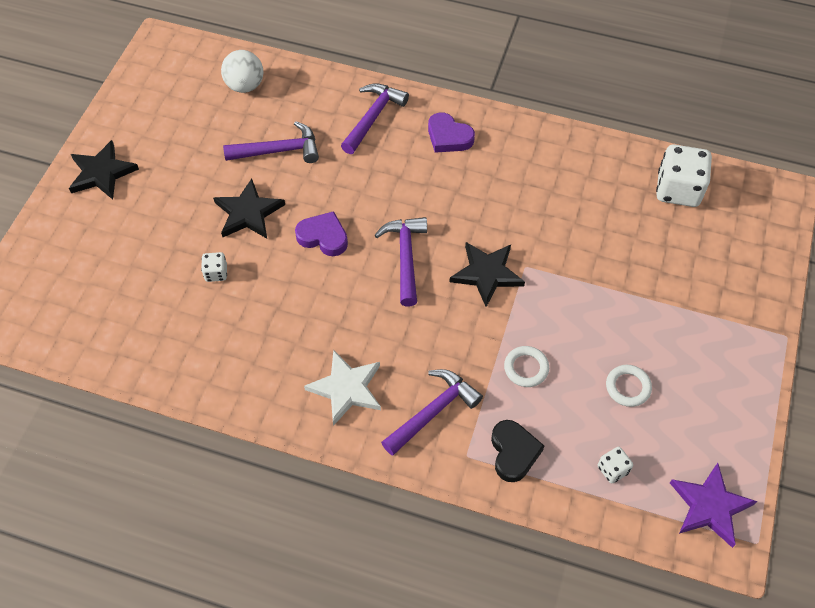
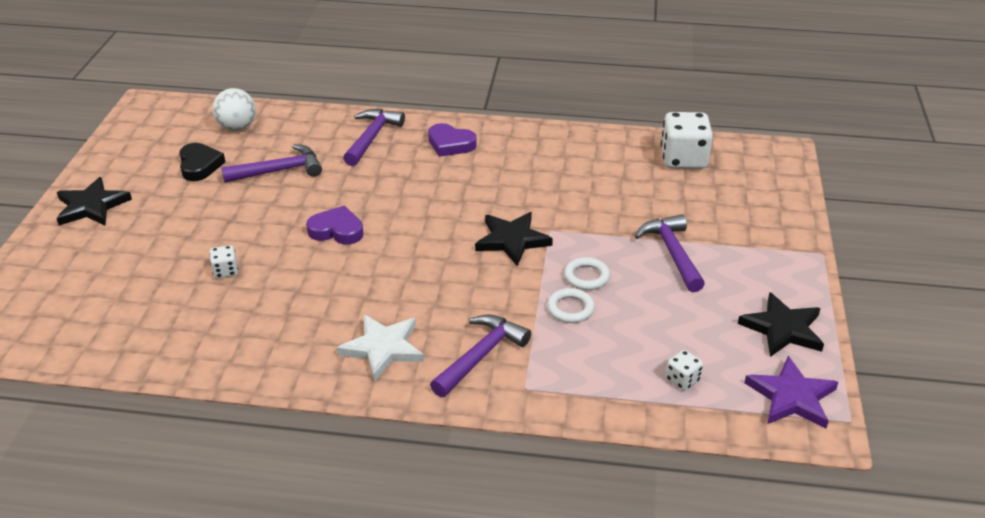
camera: 10 degrees left, 20 degrees down
(248, 213) = (254, 220): black star -> black star (783, 329)
(405, 257) = (425, 237): purple hammer -> purple hammer (672, 253)
(513, 452) = (574, 379): black heart -> black heart (200, 165)
(628, 387) = (678, 311): white ring -> white ring (586, 277)

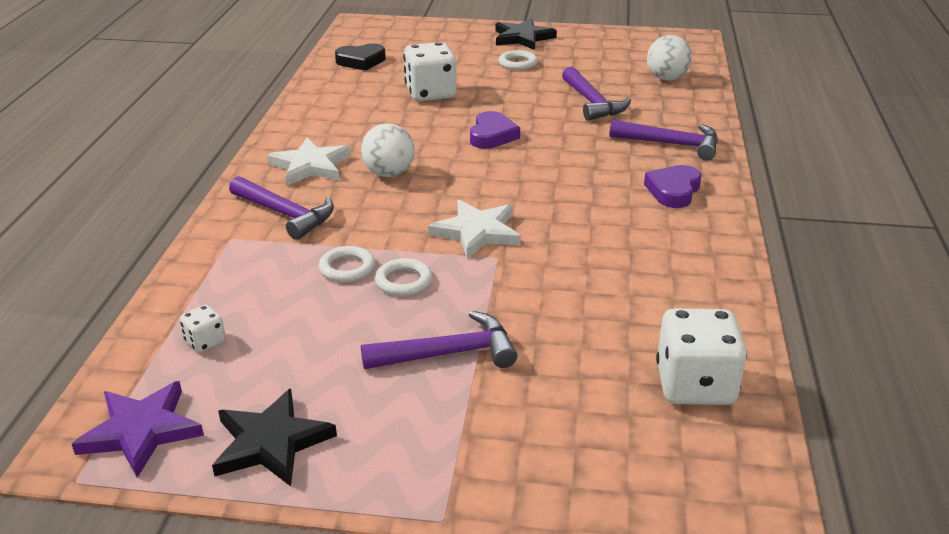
camera: 90 degrees right, 5 degrees down
(166, 211) = (518, 63): none -> white ring
(200, 165) = (593, 69): black heart -> black heart (361, 61)
(225, 271) = (430, 93): white dice -> white dice, size x2.09
(406, 293) = (389, 173): none -> white ball
(512, 240) = (477, 232): black star -> white star

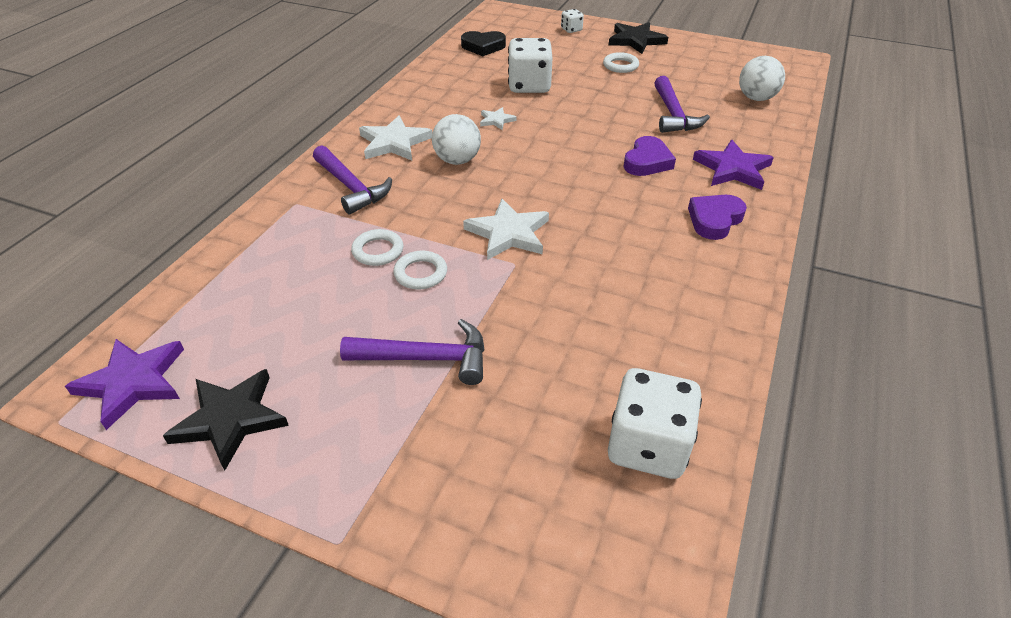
camera: 15 degrees right, 10 degrees up
(205, 342) = (226, 303): white dice -> white dice (571, 30)
(412, 130) = (496, 120): none -> white star
(492, 135) = (566, 135): purple heart -> purple heart (647, 161)
(671, 144) = (733, 169): purple hammer -> purple star

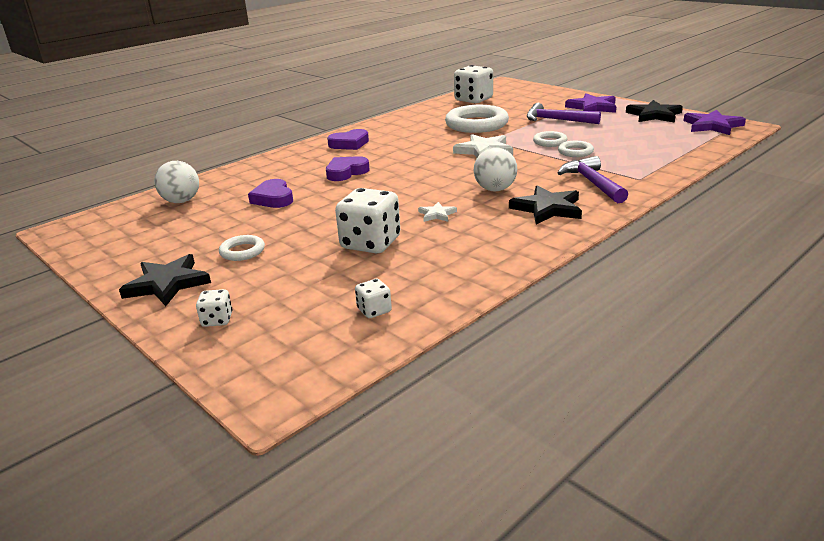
camera: 155 degrees left, 15 degrees down
(394, 143) = (547, 208): white star -> black star
(483, 47) = (374, 310): black heart -> white dice
(566, 315) = (476, 124): none -> white ring
(673, 114) = (273, 198): purple hammer -> purple heart
(733, 169) = (294, 162): purple star -> purple star (592, 107)

